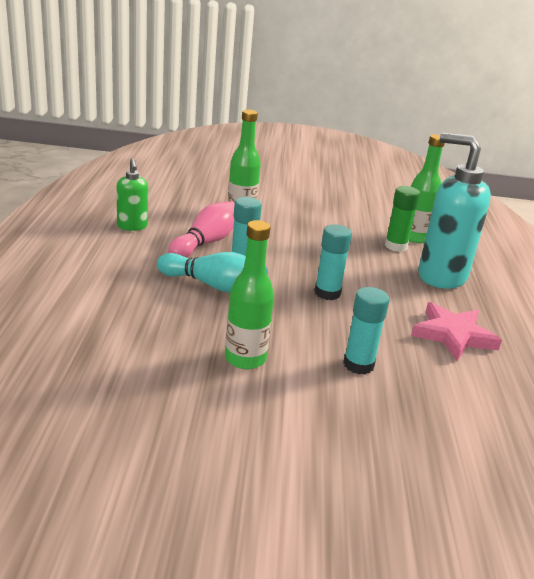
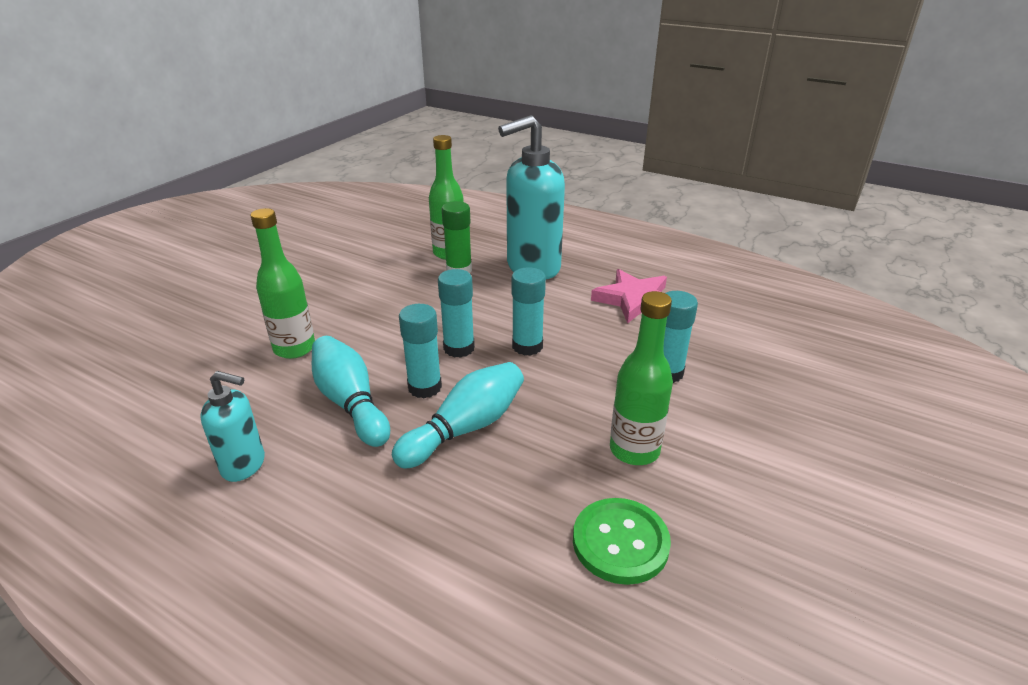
camera: 60 degrees left, 5 degrees up
(132, 226) = (244, 465): green soap dispenser -> turquoise soap dispenser
(148, 363) = (620, 542): none -> green button
(206, 242) = (351, 403): pink bowling pin -> turquoise bowling pin
(297, 266) = (459, 348): none -> turquoise glue stick

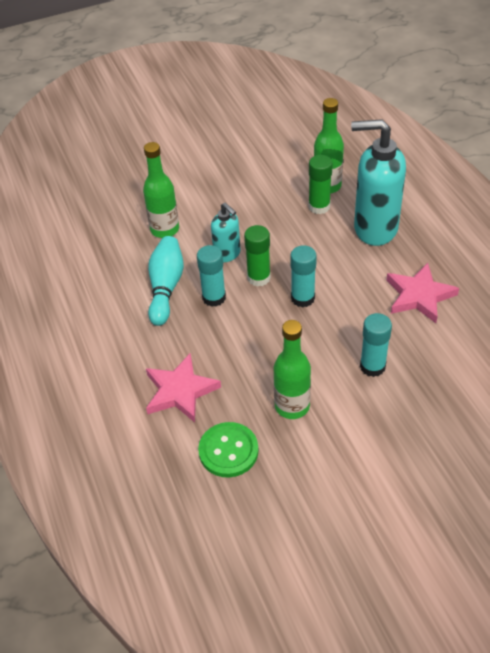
camera: 40 degrees right, 15 degrees up
(244, 465) = (88, 300): turquoise soap dispenser -> turquoise soap dispenser (227, 254)
(459, 348) = (259, 278): turquoise glue stick -> green glue stick
(465, 428) = (212, 338): turquoise bowling pin -> none
(483, 507) = (180, 391): none -> pink star

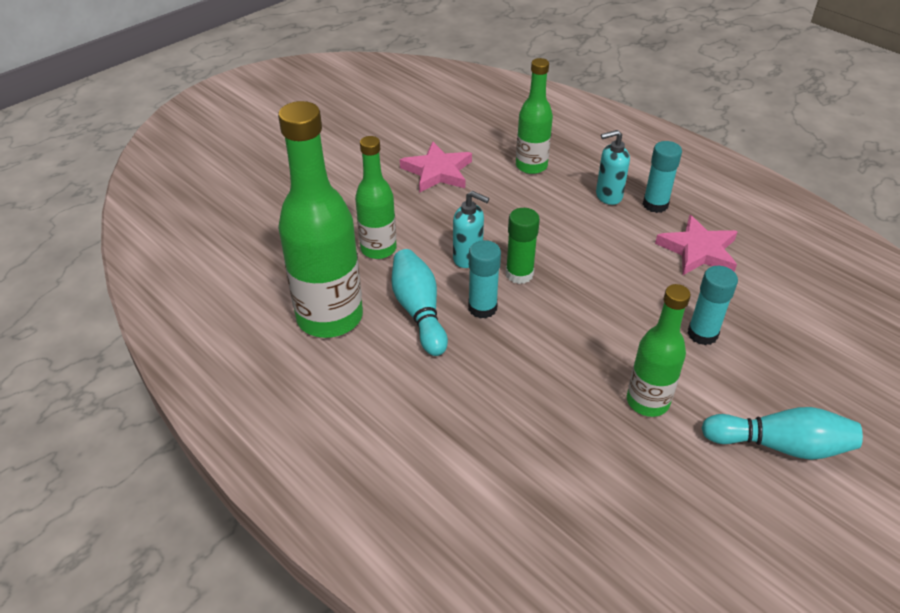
camera: 25 degrees left, 5 degrees down
(100, 275) = (330, 317): none -> green bottle
(180, 391) = (510, 423): pink star -> pink star (437, 171)
(228, 451) = (610, 475): green button -> none
(302, 298) = (581, 283): turquoise glue stick -> turquoise glue stick (655, 205)
(319, 206) = (536, 188): green glue stick -> none
(372, 470) = (780, 445): none -> turquoise bowling pin
(374, 228) = (608, 196): turquoise soap dispenser -> turquoise soap dispenser, size x0.52

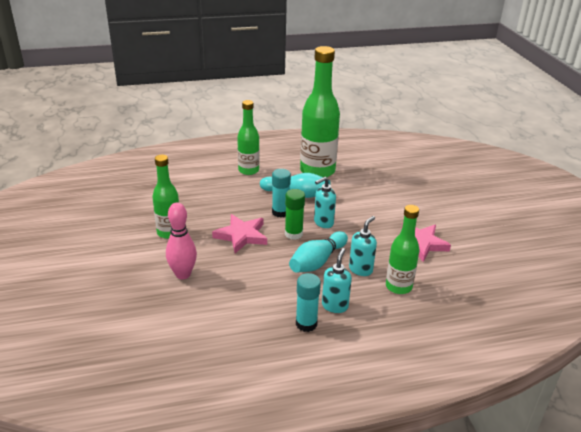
camera: 120 degrees right, 10 degrees down
(378, 249) = (357, 198): green bottle -> green bottle (248, 170)
(531, 198) = (361, 269): none -> turquoise soap dispenser
(698, 250) = (243, 315): pink star -> pink star (241, 236)
(702, 334) = (183, 274): turquoise glue stick -> pink bowling pin
(780, 445) = (98, 257): turquoise bowling pin -> turquoise bowling pin (317, 261)

